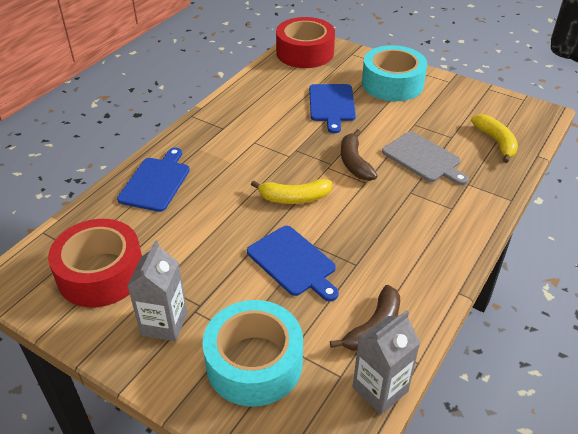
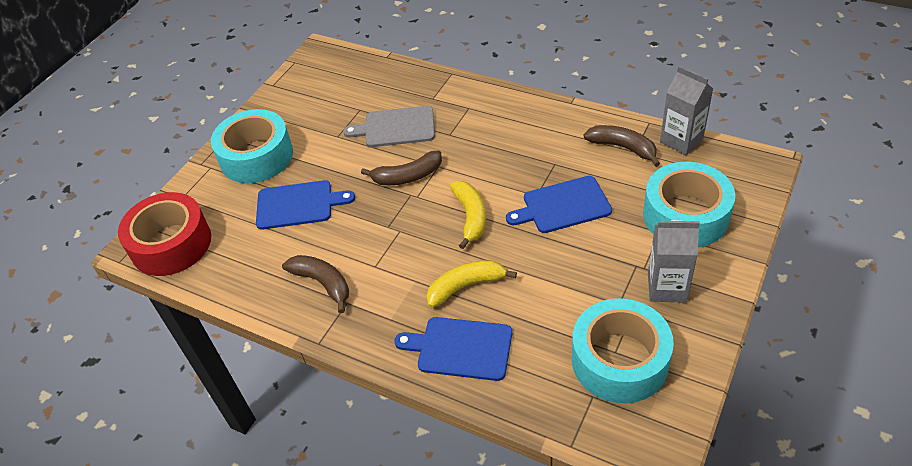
camera: 90 degrees left, 5 degrees up
(101, 273) = (619, 360): red tape -> turquoise tape
(245, 117) = (322, 283): none -> brown banana
(293, 262) = (563, 206): blue cutting board -> blue cutting board turned 150 degrees counterclockwise
(423, 158) = (396, 127): grey cutting board -> grey cutting board turned 135 degrees counterclockwise
(495, 142) = (367, 81): yellow banana -> yellow banana (465, 286)

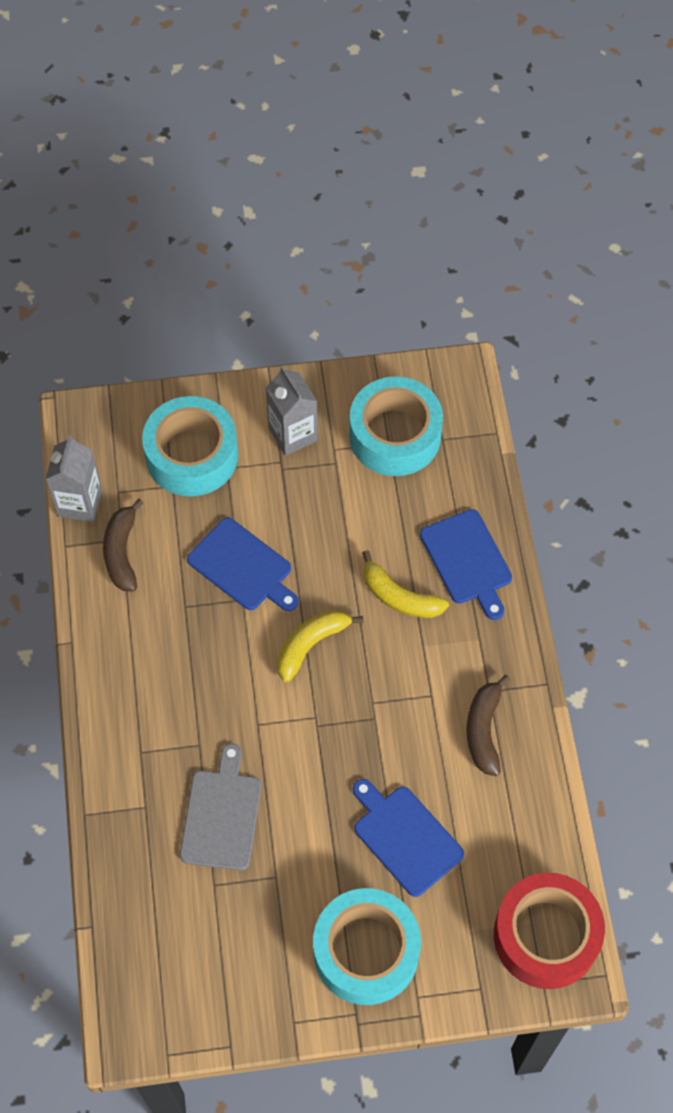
camera: 130 degrees left, 15 degrees up
(396, 127) = (221, 815): grey cutting board -> grey cutting board turned 135 degrees counterclockwise
(407, 176) = (292, 746): brown banana -> none

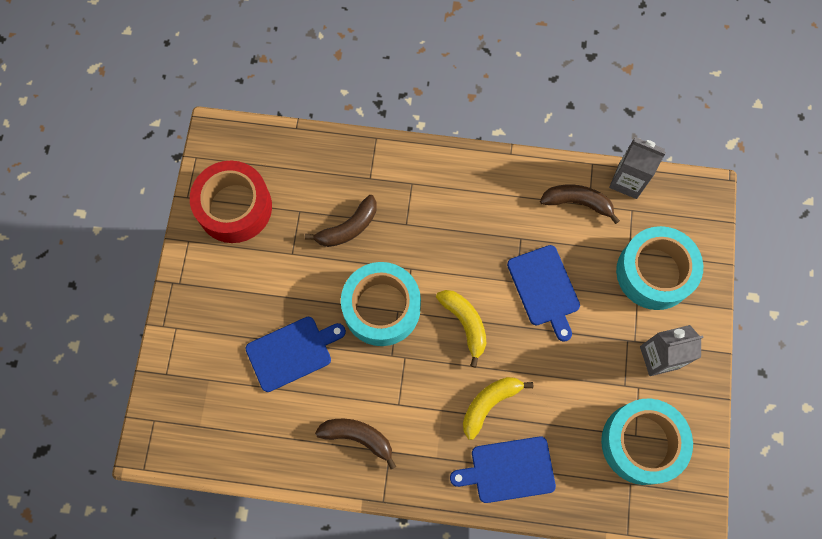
camera: 105 degrees right, 10 degrees up
(221, 815) = (348, 227): grey cutting board -> brown banana
(243, 567) = (544, 288): blue cutting board -> blue cutting board turned 75 degrees counterclockwise
(366, 951) = (219, 301): turquoise tape -> turquoise tape (381, 308)
(546, 936) = (186, 434): red tape -> red tape (234, 207)

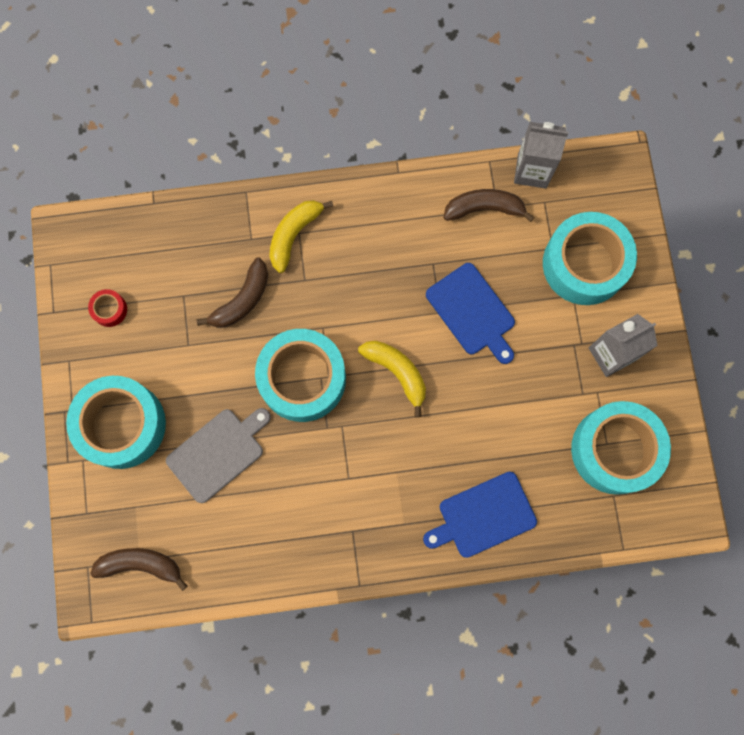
camera: 15 degrees left, 5 degrees up
(217, 307) = (122, 425): none -> turquoise tape
(234, 207) = (109, 310): red tape -> red tape, size x0.41
(292, 352) = (218, 452): blue cutting board -> grey cutting board
(358, 437) = (314, 525): brown banana -> brown banana (140, 565)
(489, 404) = (445, 452): yellow banana -> yellow banana (294, 235)

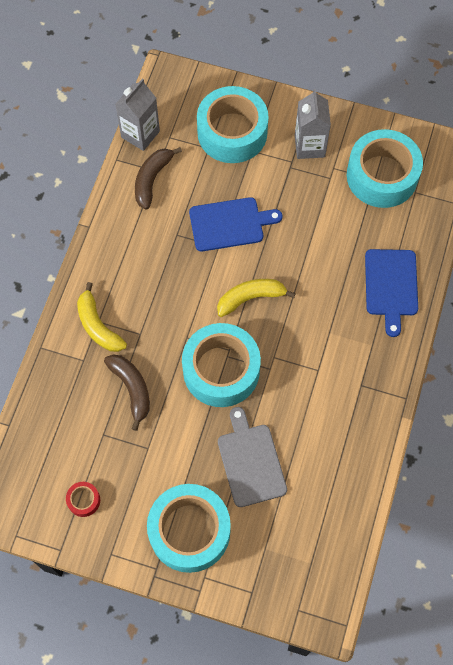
camera: 65 degrees left, 10 degrees down
(140, 565) = (316, 564): brown banana -> none

